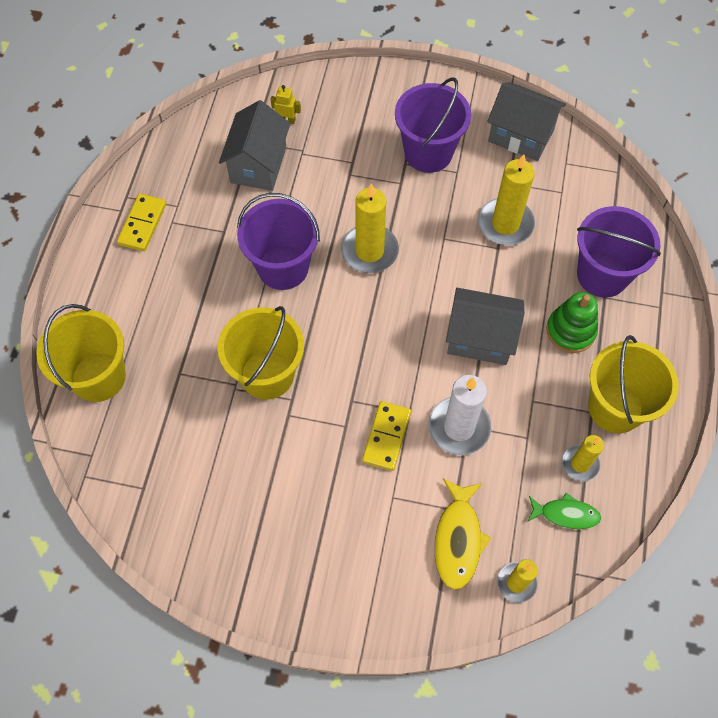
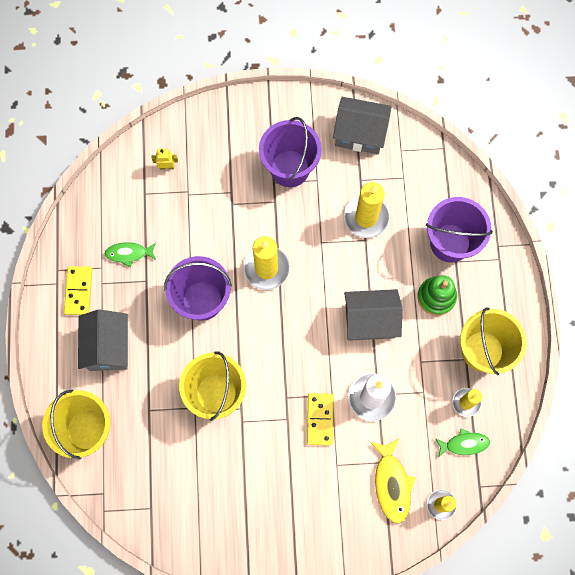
camera: 15 degrees left, 10 degrees up
(214, 198) = (129, 253): none -> green fish
(258, 165) = (156, 214): grey house -> grey house (108, 347)

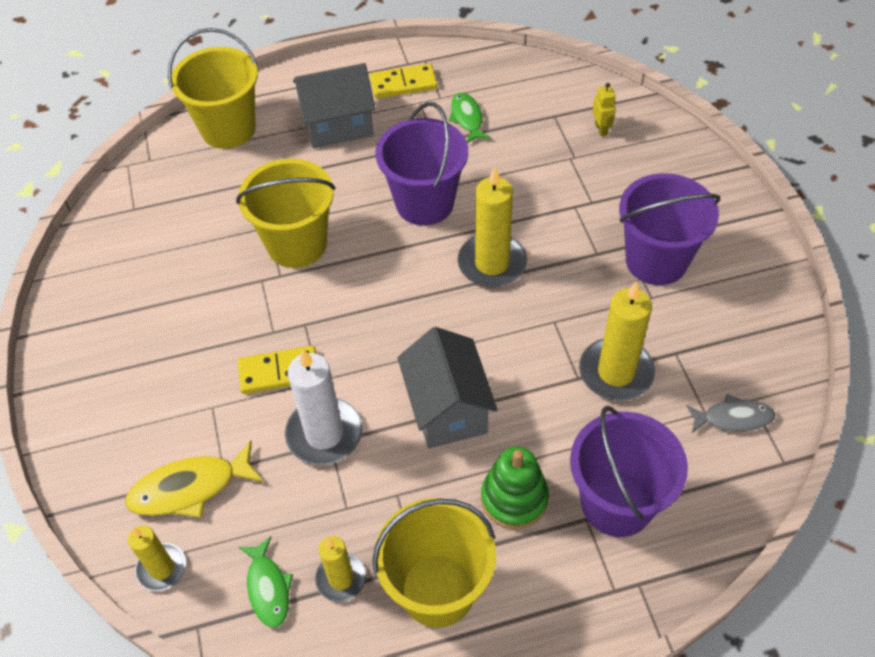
camera: 80 degrees right, 20 degrees down
(360, 134) = (752, 337): grey house -> none
(410, 164) = (733, 418): none -> grey fish

